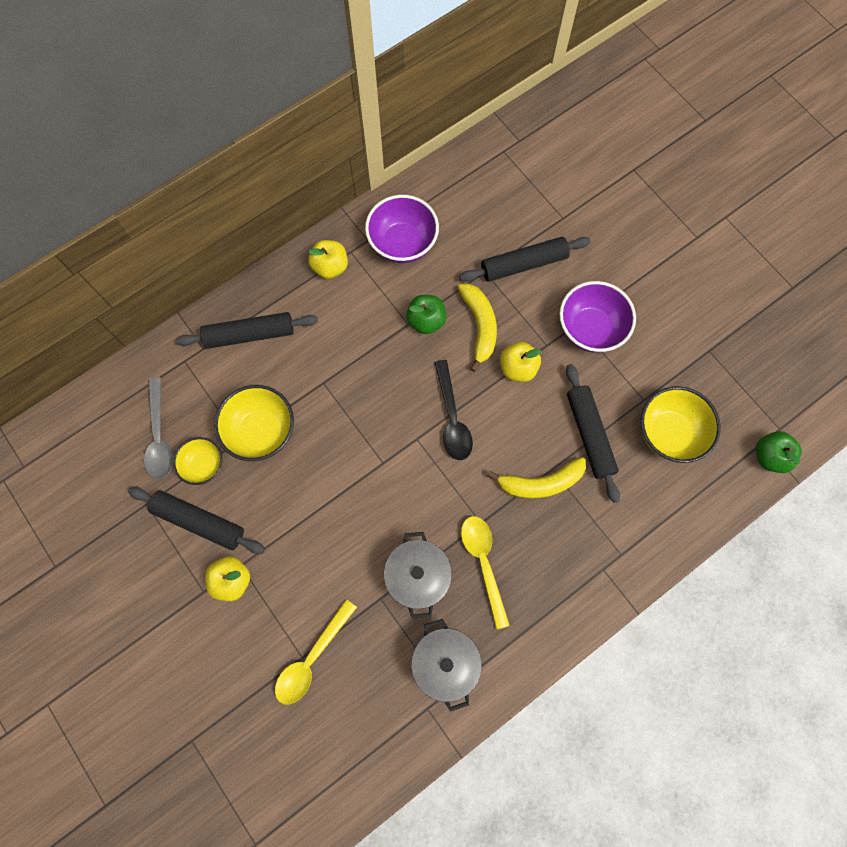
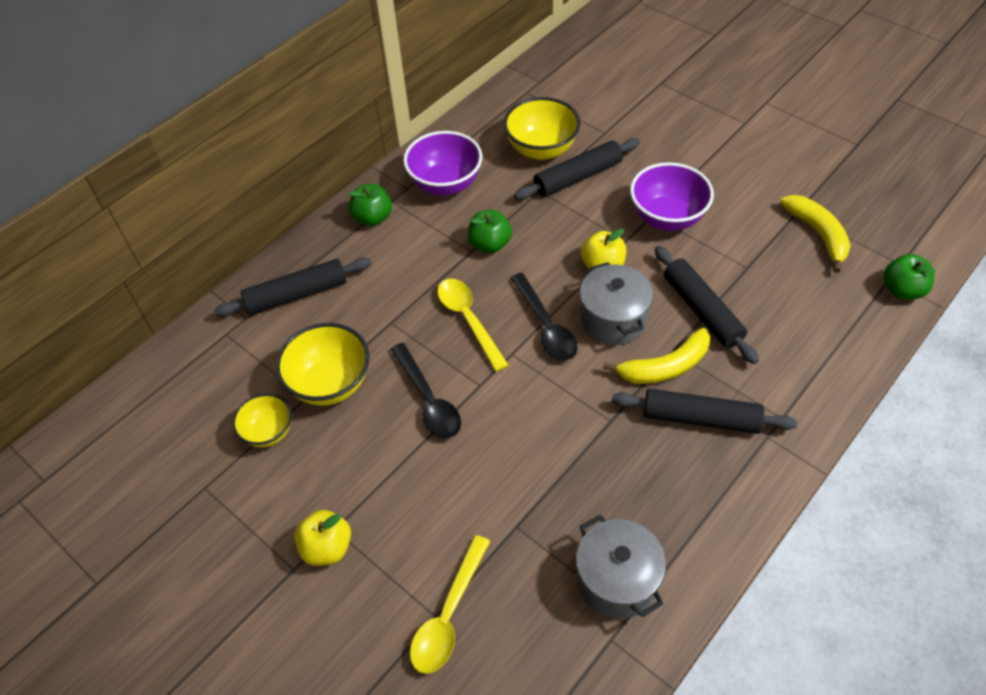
camera: 10 degrees left, 20 degrees down
(159, 436) = (209, 414): grey spoon -> none
(199, 522) = (273, 493): black rolling pin -> black rolling pin (700, 418)
(330, 267) = (372, 218): yellow apple -> green apple
(338, 467) = (428, 400): none -> black spoon
(417, 576) = (554, 493): grey pot -> grey pot (613, 319)
(479, 326) = (549, 238): yellow banana -> yellow banana (818, 234)
(483, 563) = (628, 461): yellow spoon -> yellow spoon (468, 320)
(669, 433) = (786, 291): yellow bowl -> yellow bowl (541, 149)

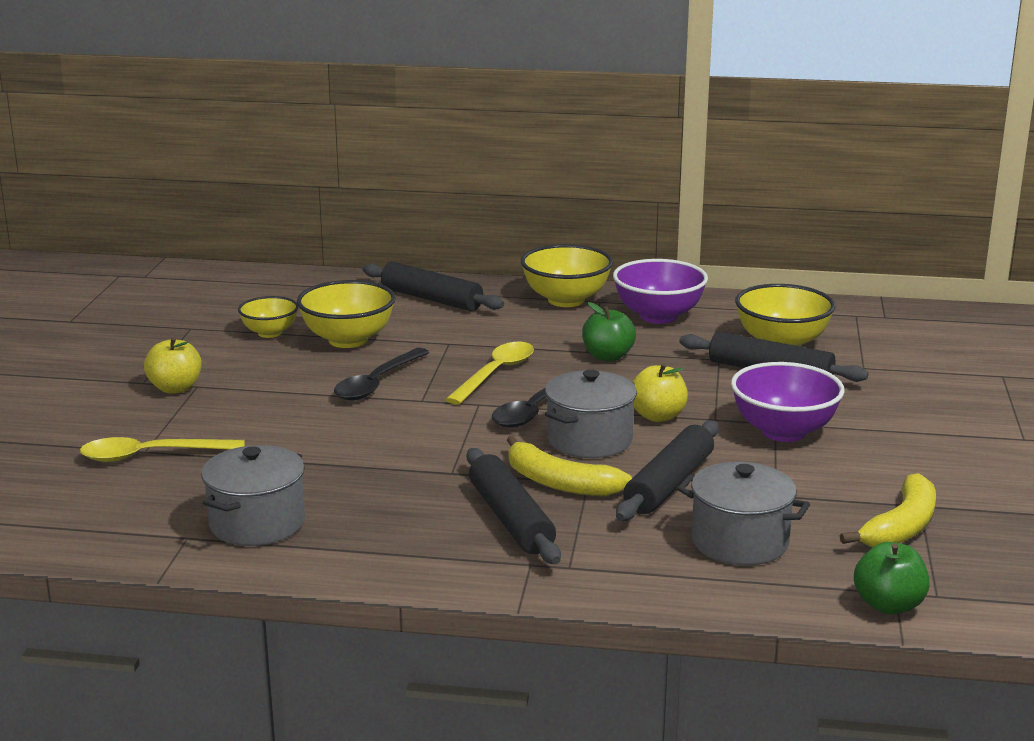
camera: 55 degrees right, 30 degrees down
(372, 218) = (566, 300): green apple -> yellow bowl
(796, 316) = (739, 542): none -> grey pot

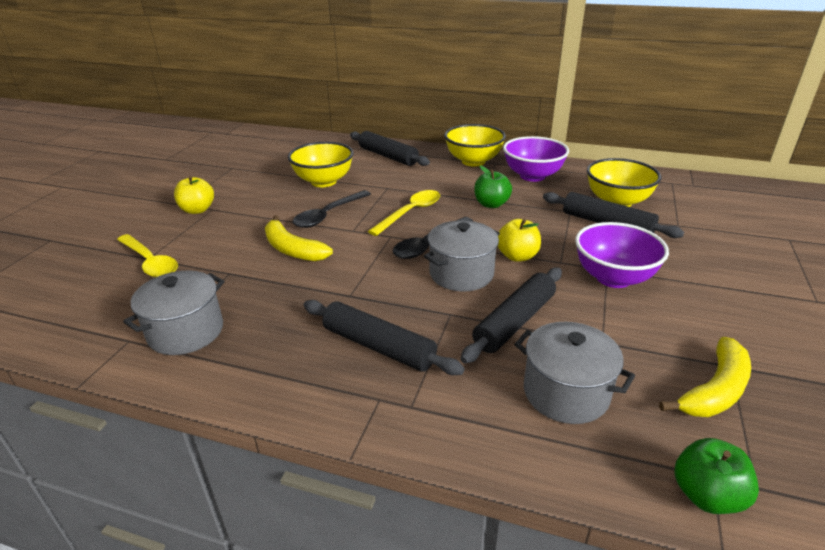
camera: 10 degrees right, 10 degrees up
(151, 455) = (150, 262): yellow spoon -> yellow spoon turned 135 degrees counterclockwise
(270, 333) = (278, 174): yellow bowl -> none
(510, 519) = (378, 347): black rolling pin -> black rolling pin turned 45 degrees counterclockwise
(559, 483) = (427, 313): yellow banana -> yellow banana (292, 249)

